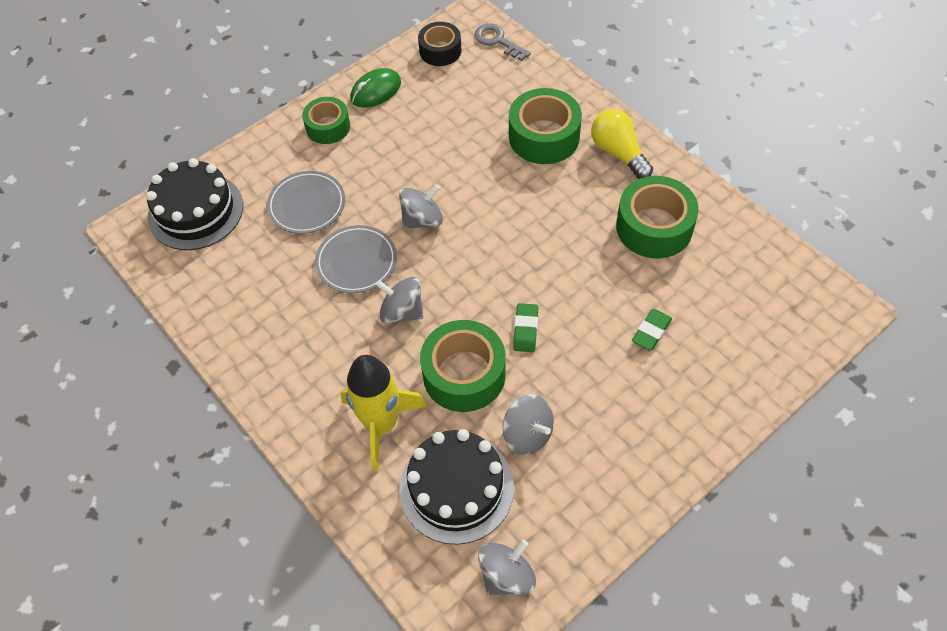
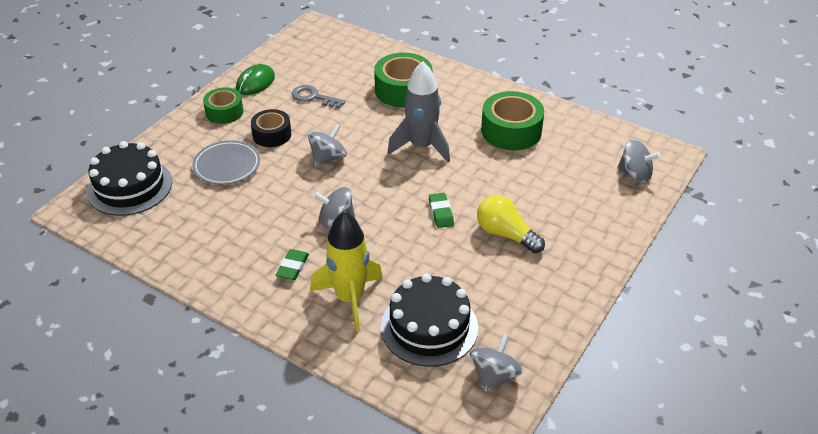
camera: 20 degrees left, 15 degrees down
(356, 262) = (284, 195): grey plate -> none
(440, 51) = (298, 50): black tape -> black tape (272, 134)
(464, 374) = (404, 251): green tape -> none
(497, 41) = (341, 37): grey key -> grey key (313, 97)
(527, 434) = (471, 279): grey spinning top -> grey spinning top (635, 174)
(536, 226) = (421, 146): none -> grey rocket
(618, 153) = (464, 91): yellow light bulb -> yellow light bulb (505, 234)
(651, 331) = (537, 195): green eraser -> green eraser (292, 267)

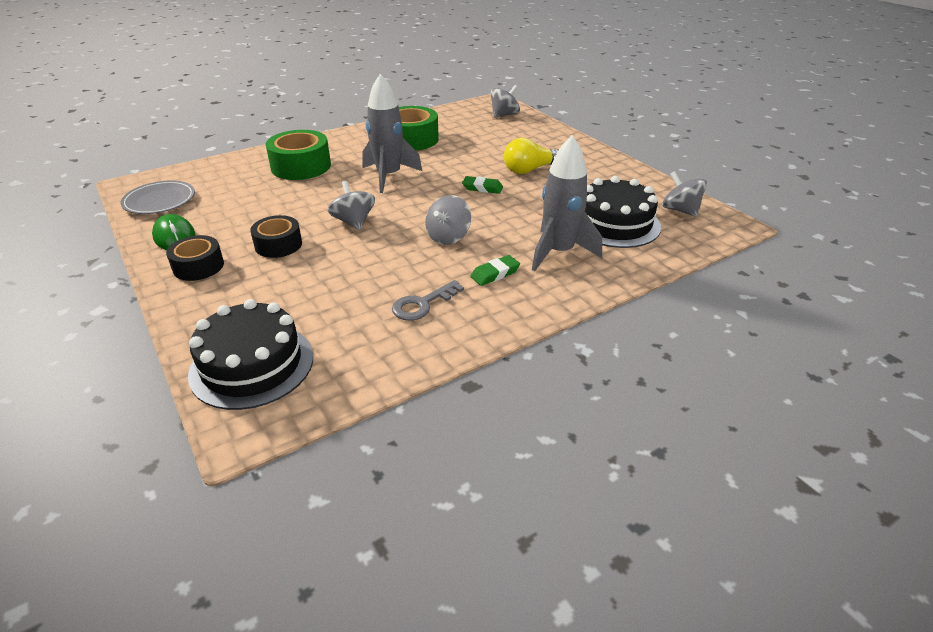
camera: 65 degrees left, 5 degrees down
(224, 112) = (198, 266): green tape -> black tape
(227, 165) = (296, 283): grey plate -> grey plate (159, 201)
(292, 267) = (495, 274): green eraser -> green eraser turned 75 degrees counterclockwise
(313, 97) = (248, 210): grey key -> grey key (422, 304)
(350, 298) = (559, 252): yellow rocket -> grey rocket

